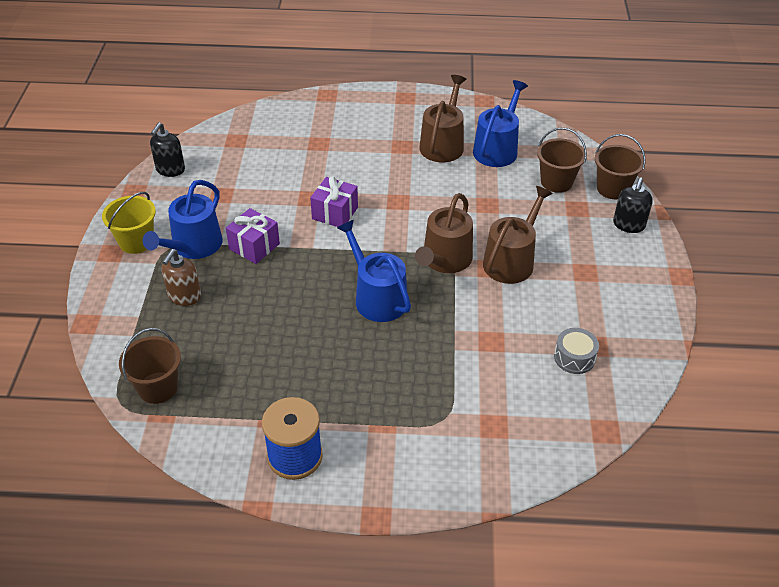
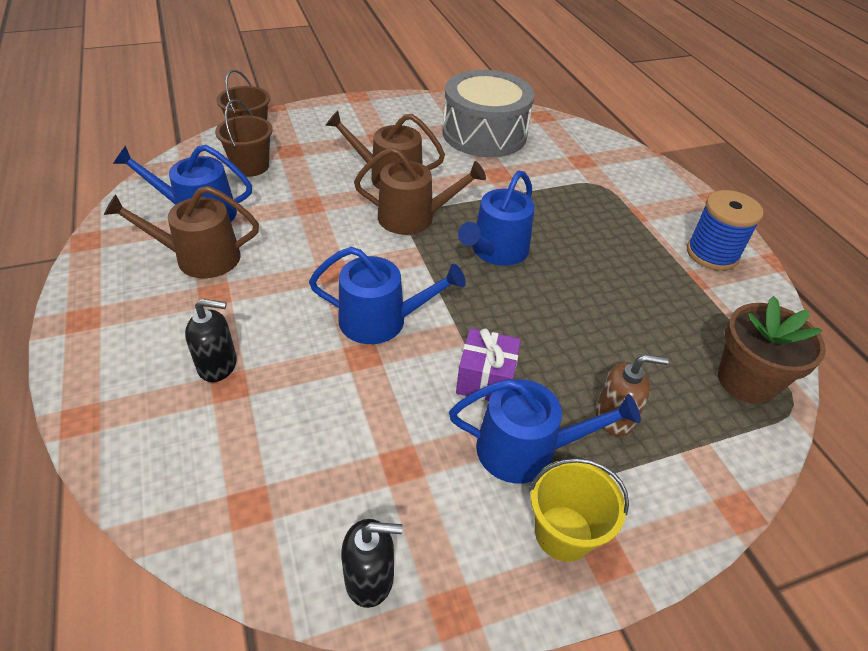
camera: 115 degrees left, 0 degrees up
(158, 388) = (746, 381): brown bucket -> brown flower pot
(335, 213) = (381, 320): purple gift -> blue watering can
(574, 357) = (484, 134): grey drum -> grey drum, size x2.44
(628, 225) = (303, 122): black soap dispenser -> black soap dispenser (218, 365)

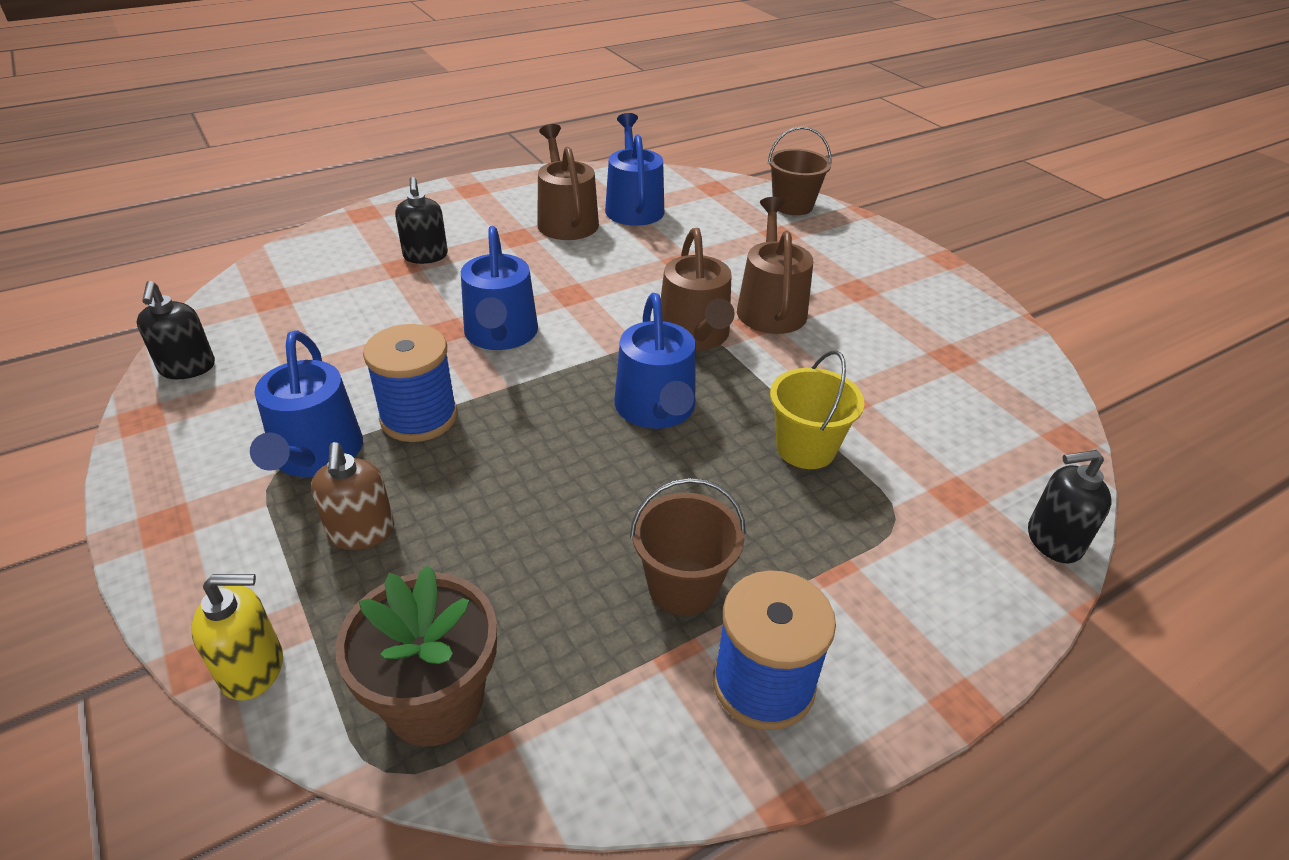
camera: 80 degrees right, 5 degrees down
(250, 166) = (730, 217): brown bucket -> brown bucket (683, 586)
(484, 134) = (948, 377): grey drum -> none
(485, 379) = (419, 417): purple gift -> blue spool
(496, 251) = (656, 410): blue watering can -> blue watering can turned 120 degrees counterclockwise
(563, 533) = (203, 488): yellow bucket -> yellow bucket (805, 448)
(614, 144) = (1053, 541): none -> black soap dispenser
(740, 475) = (253, 669): none -> yellow soap dispenser

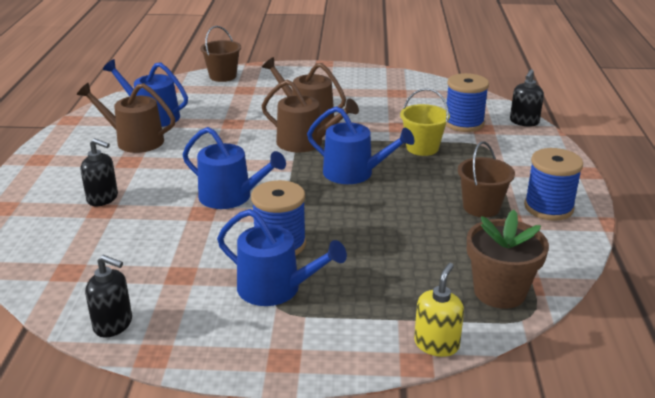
camera: 55 degrees left, 10 degrees down
(361, 532) = (362, 287): brown soap dispenser -> none
(945, 465) = (464, 123): none -> blue spool

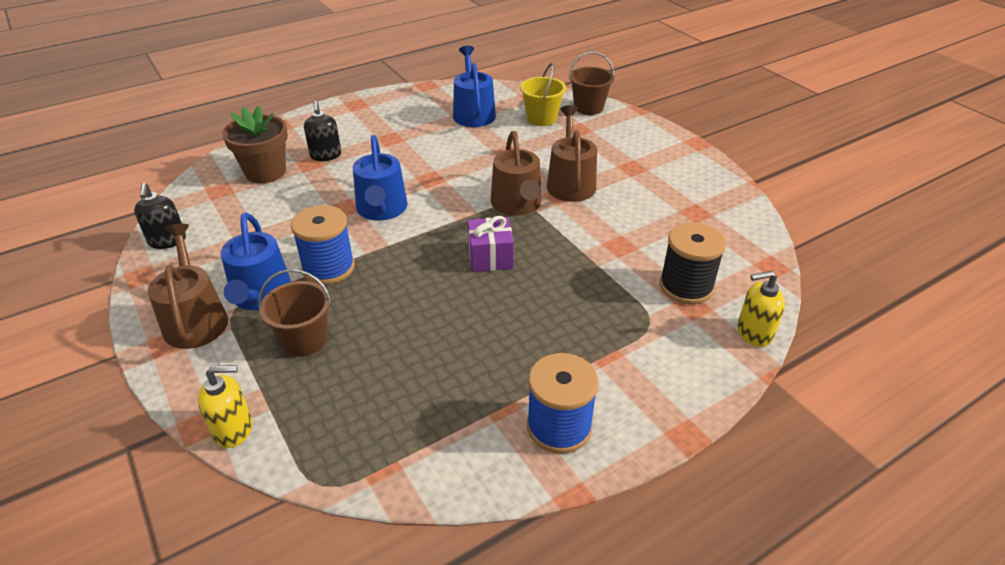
camera: 55 degrees right, 10 degrees up
(134, 140) = (425, 125): brown watering can -> brown watering can (195, 319)
(354, 173) = (490, 257): blue watering can -> purple gift
(422, 148) = (591, 279): yellow bucket -> yellow bucket (541, 118)
(464, 123) = (686, 287): blue spool -> black spool
(481, 207) = (508, 370): brown bucket -> brown bucket (304, 340)
(499, 292) = (350, 444): brown flower pot -> brown flower pot (265, 172)
(524, 122) = (753, 333): black soap dispenser -> yellow soap dispenser

